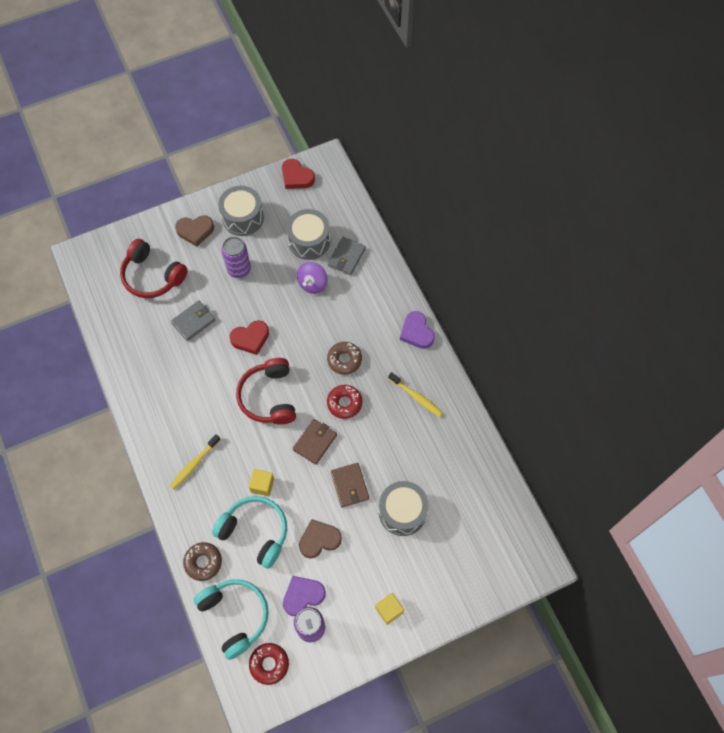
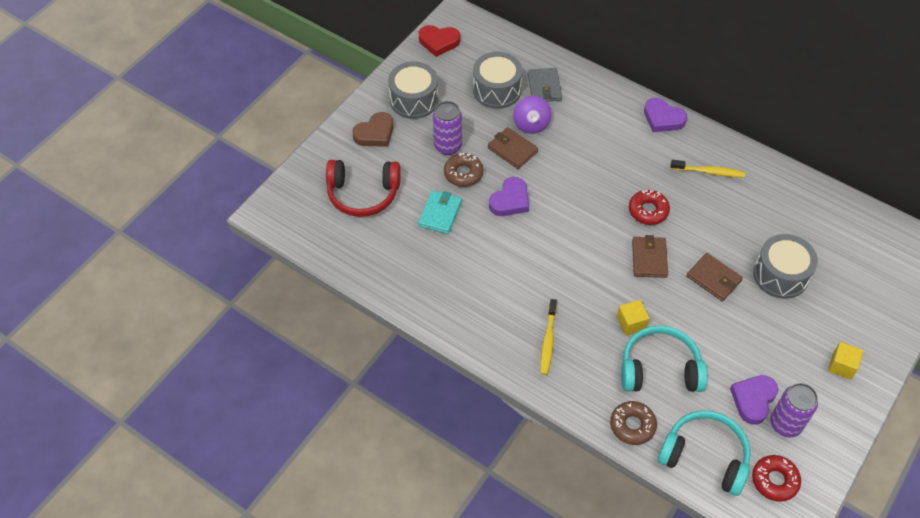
camera: 30 degrees left, 10 degrees down
(193, 321) = (440, 214): grey wallet -> turquoise wallet
(250, 338) = (510, 200): red heart -> purple heart
(269, 397) = (571, 242): red headphones -> none
(283, 298) = (512, 150): none -> brown wallet
(319, 540) = (726, 341): brown heart -> none
(344, 360) = (616, 174): brown donut -> brown donut (463, 173)

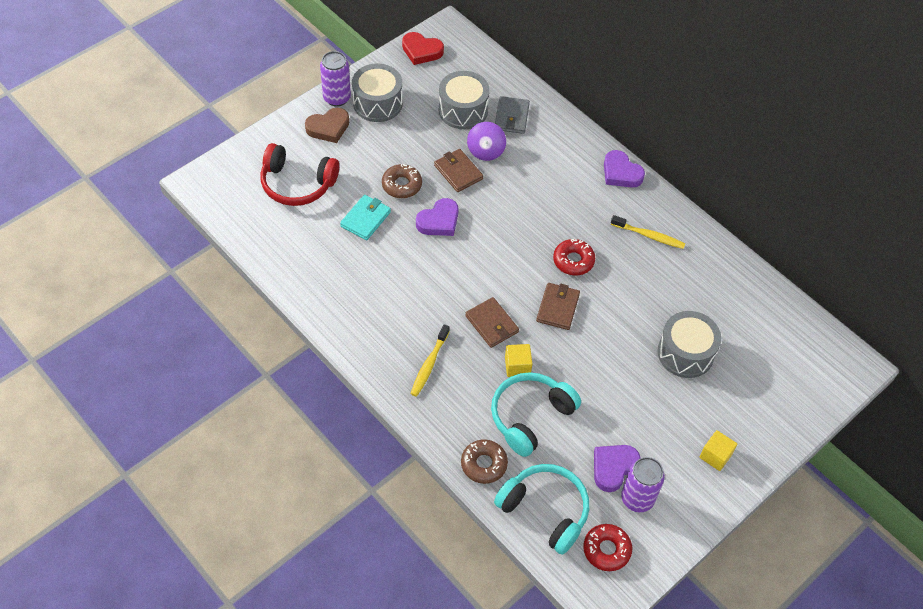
camera: 10 degrees right, 0 degrees up
(448, 146) = (395, 155): purple can -> purple can (337, 98)
(659, 369) = (530, 416): turquoise headphones -> turquoise headphones turned 60 degrees counterclockwise
(713, 278) = (616, 341): brown wallet -> brown wallet (491, 324)

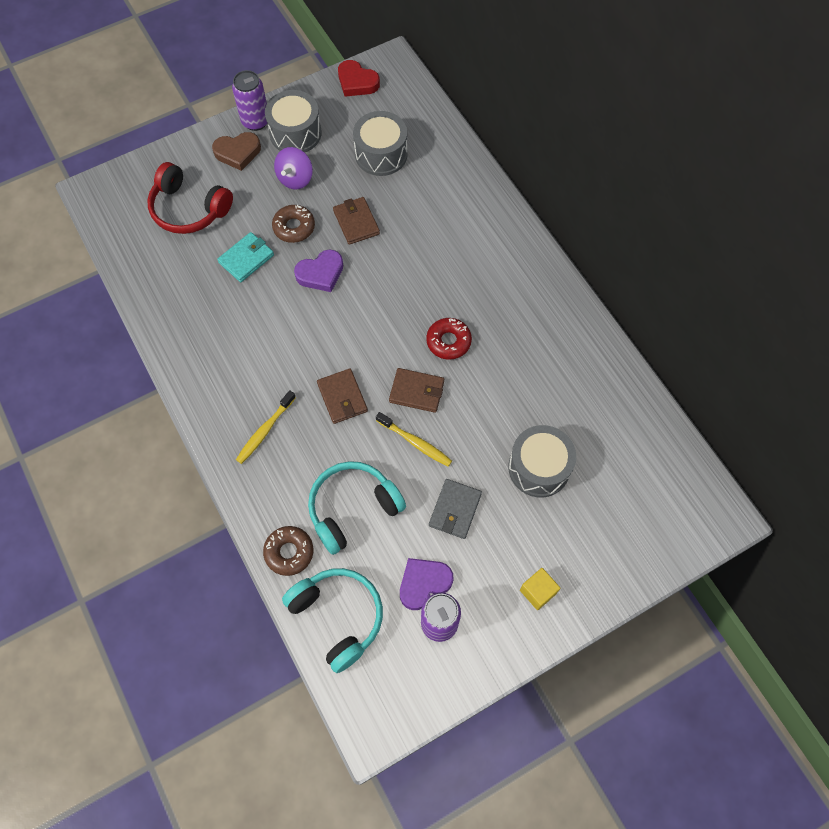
camera: 15 degrees right, 10 degrees up
(485, 151) = (391, 203): purple spinning top -> purple spinning top (295, 178)
(511, 117) = (430, 169): grey wallet -> grey wallet (455, 510)
(517, 366) = (355, 449): yellow cube -> none
(557, 308) = (416, 391): brown wallet -> brown wallet turned 75 degrees clockwise
(606, 550) = (390, 675): red donut -> none
(621, 173) = (528, 250): purple heart -> none
(649, 235) = (537, 327): yellow toothbrush -> yellow toothbrush (415, 442)

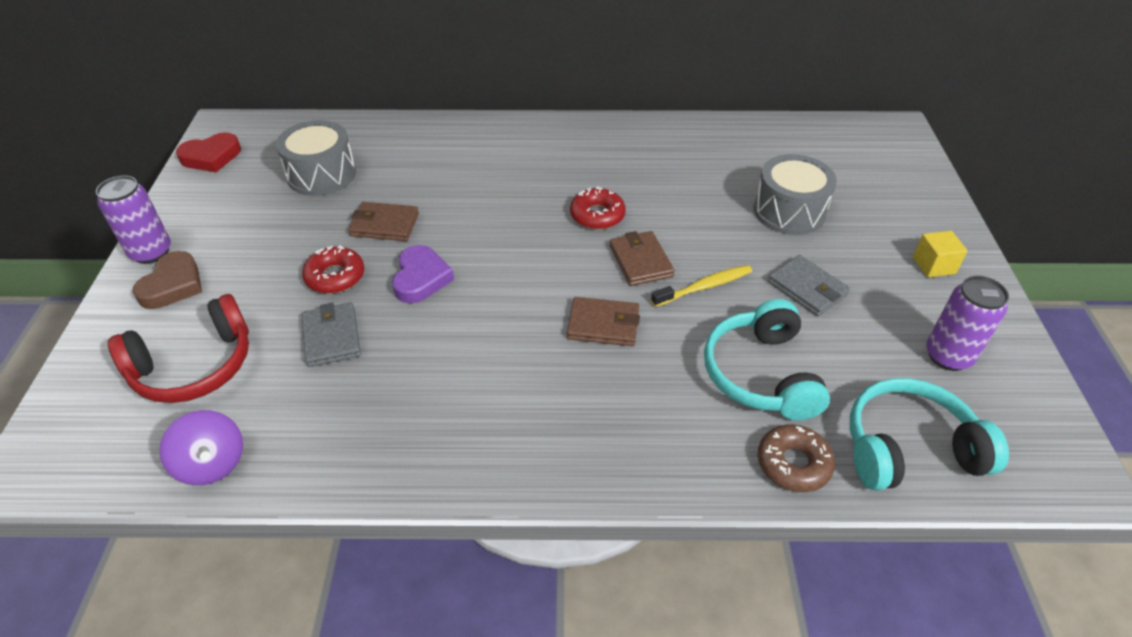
camera: 60 degrees left, 20 degrees down
(246, 259) = (332, 337): turquoise wallet -> grey wallet
(265, 430) = (597, 418): yellow toothbrush -> none
(294, 227) = (335, 277): brown donut -> red donut
(295, 133) = (212, 226): grey drum -> none
(295, 178) = (271, 250): purple spinning top -> purple spinning top (212, 463)
(416, 391) = (640, 261): brown wallet -> brown wallet turned 60 degrees counterclockwise
(424, 583) = (890, 349): purple heart -> none

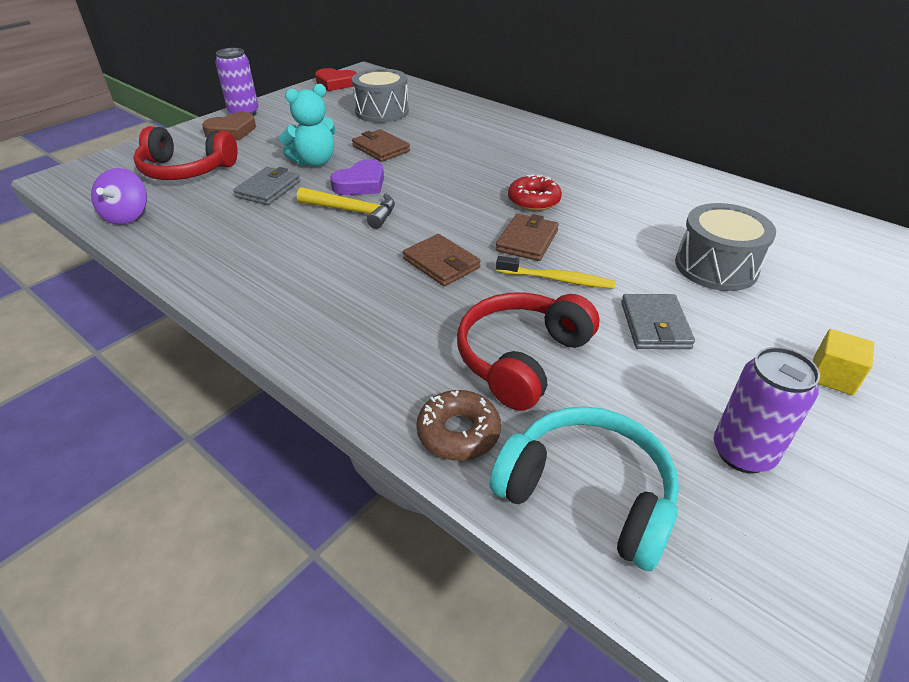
camera: 40 degrees right, 5 degrees down
(335, 277) = (314, 162): red donut -> turquoise teddy bear
(456, 315) = (353, 211): none -> yellow hammer
(761, 374) = (521, 358): turquoise headphones -> red headphones

